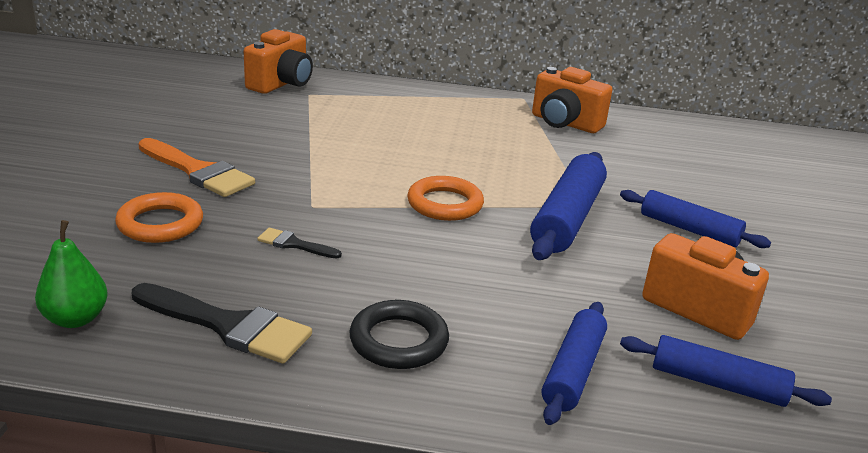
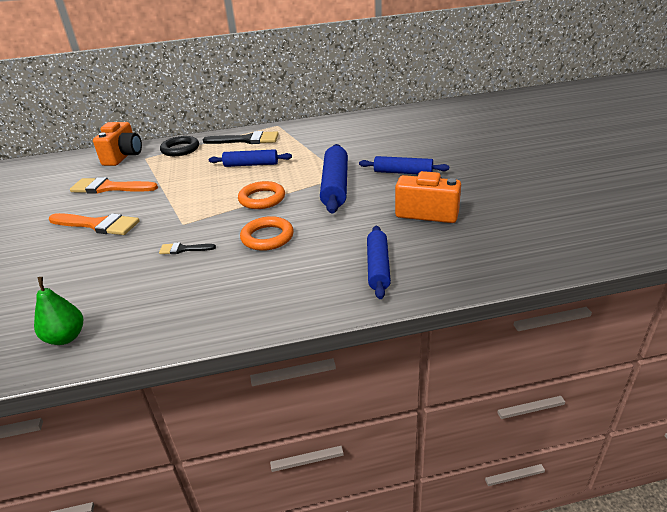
camera: 15 degrees left, 5 degrees up
(160, 224) = (90, 263): orange ring -> orange ring (267, 237)
(228, 326) = (168, 309): black brush -> black brush (246, 140)
(239, 123) = (109, 188): none -> orange brush
(399, 341) = (274, 283): black ring -> black ring (180, 149)
(565, 123) = (308, 133): orange camera -> none
(717, 383) = (454, 248): blue rolling pin -> blue rolling pin (251, 164)

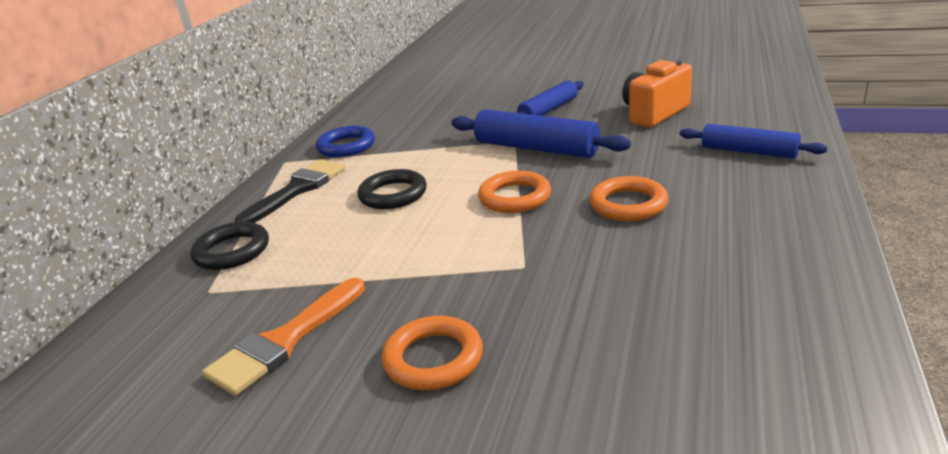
camera: 60 degrees left, 5 degrees down
(66, 337) = (807, 401): green pear -> none
(98, 225) = (433, 359): orange brush -> orange ring
(124, 156) = (157, 318): orange camera -> none
(183, 249) = (606, 271): black brush -> none
(251, 164) = (393, 194): blue rolling pin -> black ring
(305, 132) = (346, 146): none -> blue ring

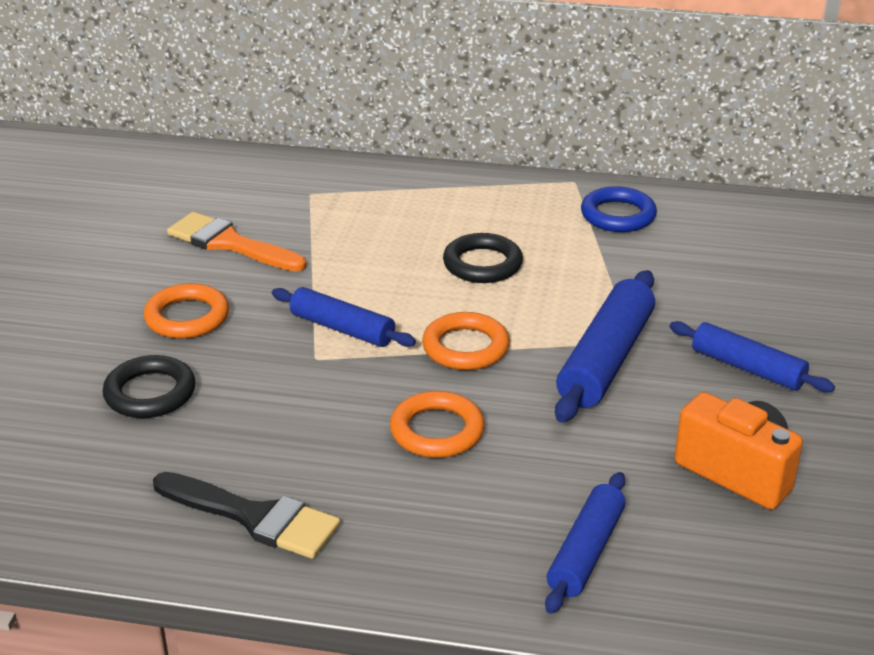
camera: 80 degrees right, 5 degrees up
(232, 251) = (376, 190): black ring -> black ring (150, 393)
(297, 190) = (501, 202): black brush -> black brush (254, 517)
(477, 255) = (342, 329): none -> blue rolling pin

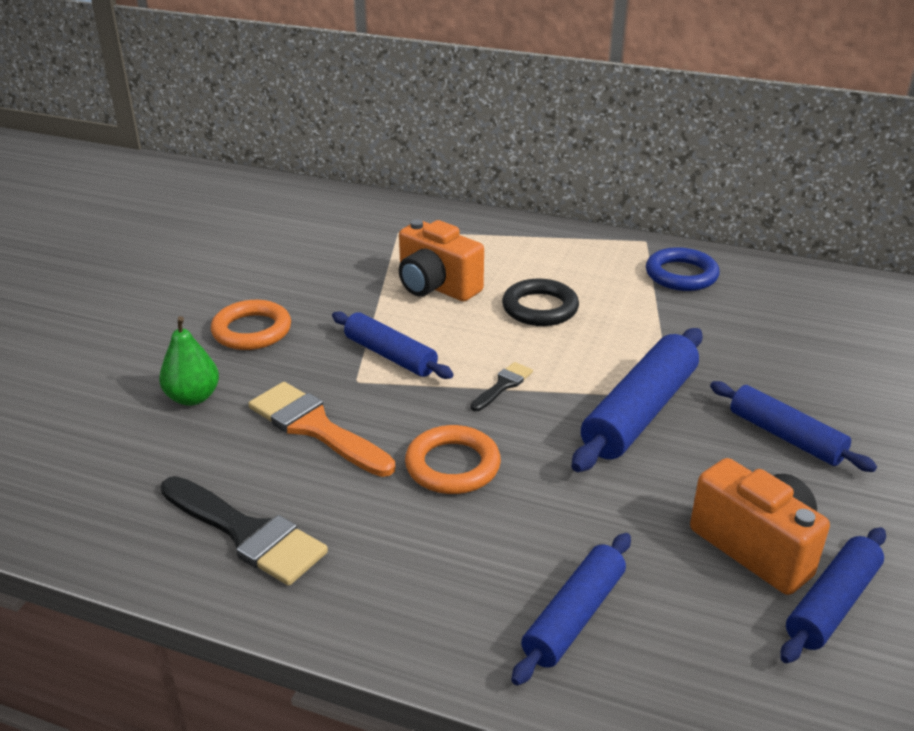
camera: 10 degrees right, 0 degrees up
(150, 393) = (193, 397): black ring -> green pear
(230, 243) = (313, 268): orange brush -> orange brush (315, 428)
(368, 251) = (436, 287): none -> orange camera
(465, 347) = (503, 385): orange ring -> black brush
(811, 512) = (832, 603): none -> blue rolling pin

